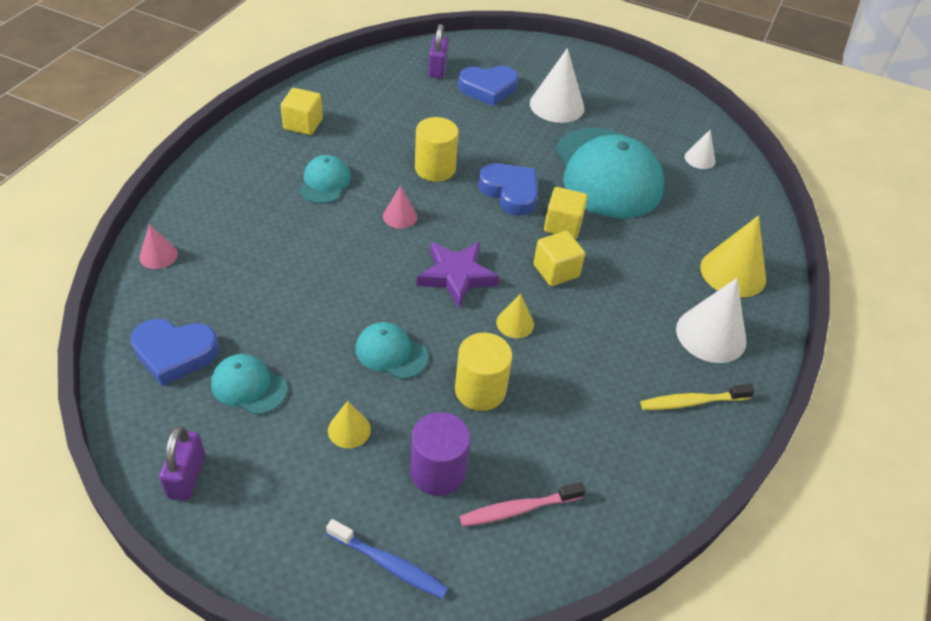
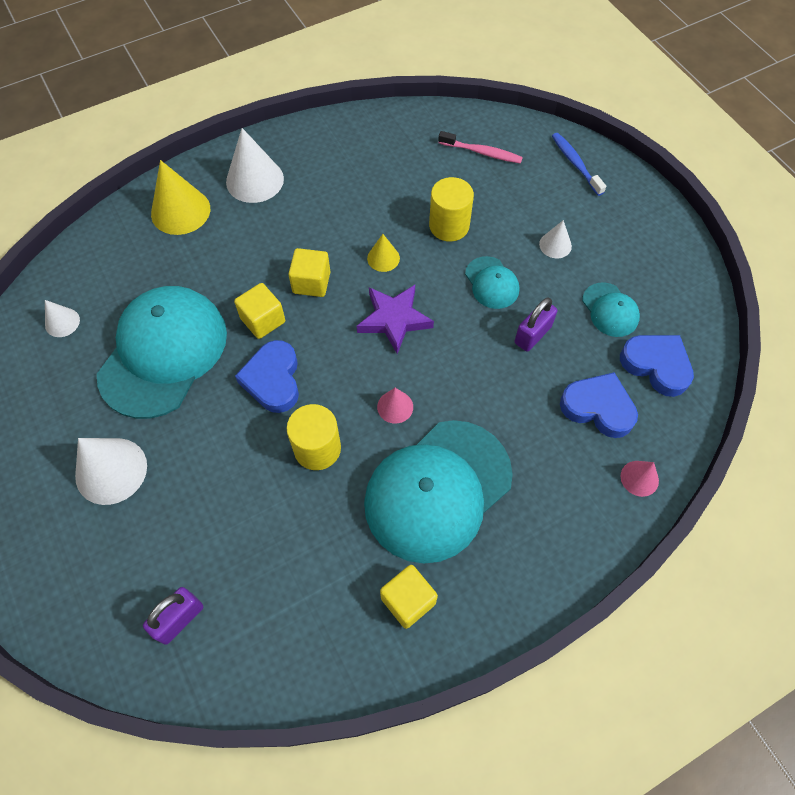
camera: 140 degrees left, 15 degrees up
(187, 476) = (677, 268): purple padlock -> purple padlock (532, 335)
(325, 182) = (437, 490): turquoise cap -> turquoise cap, size x2.20
(349, 430) = (555, 245): yellow cone -> white cone
(438, 471) = (514, 193): purple cylinder -> none
(488, 89) = (156, 543): blue heart -> blue heart (598, 407)
(692, 402) = (319, 151): yellow toothbrush -> none

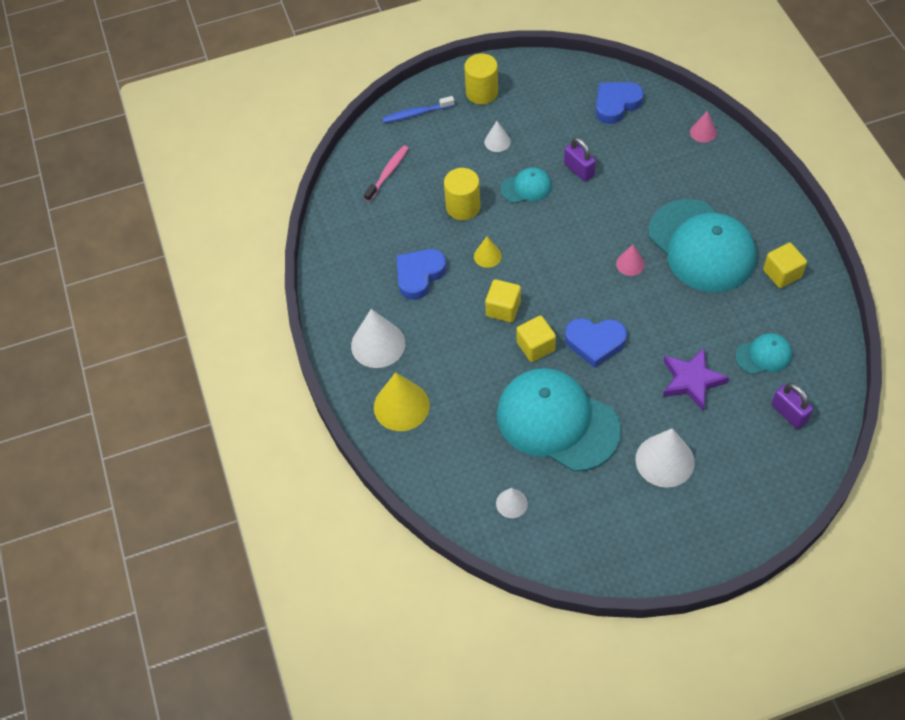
camera: 75 degrees left, 5 degrees down
(317, 448) = (660, 317): yellow cylinder -> yellow cylinder (482, 93)
(394, 320) = (550, 255): purple star -> purple star (691, 381)
(598, 407) = (646, 143): blue heart -> blue heart (419, 275)
(610, 310) = (564, 120): turquoise cap -> turquoise cap (764, 355)

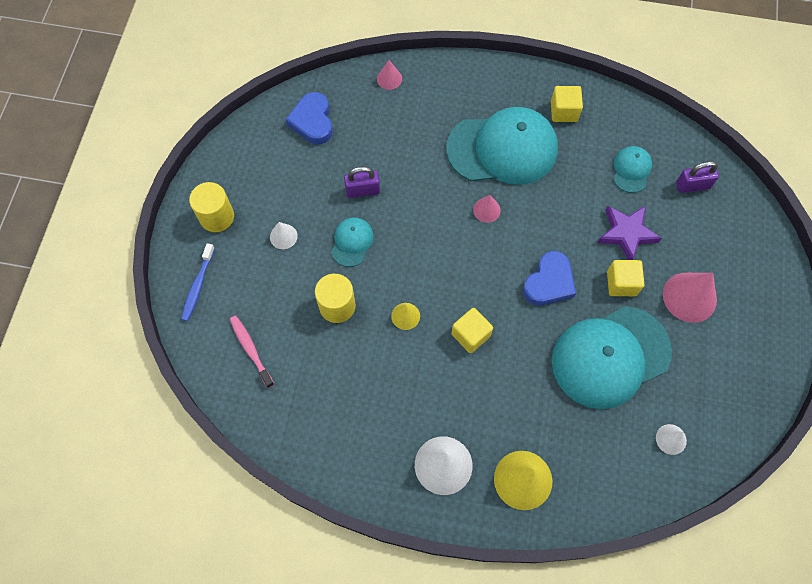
camera: 65 degrees left, 10 degrees up
(419, 275) = (389, 386): blue heart -> none
(535, 346) = (525, 331): yellow cube -> yellow cube (621, 283)
(664, 460) = (689, 297): white cone -> pink cone

